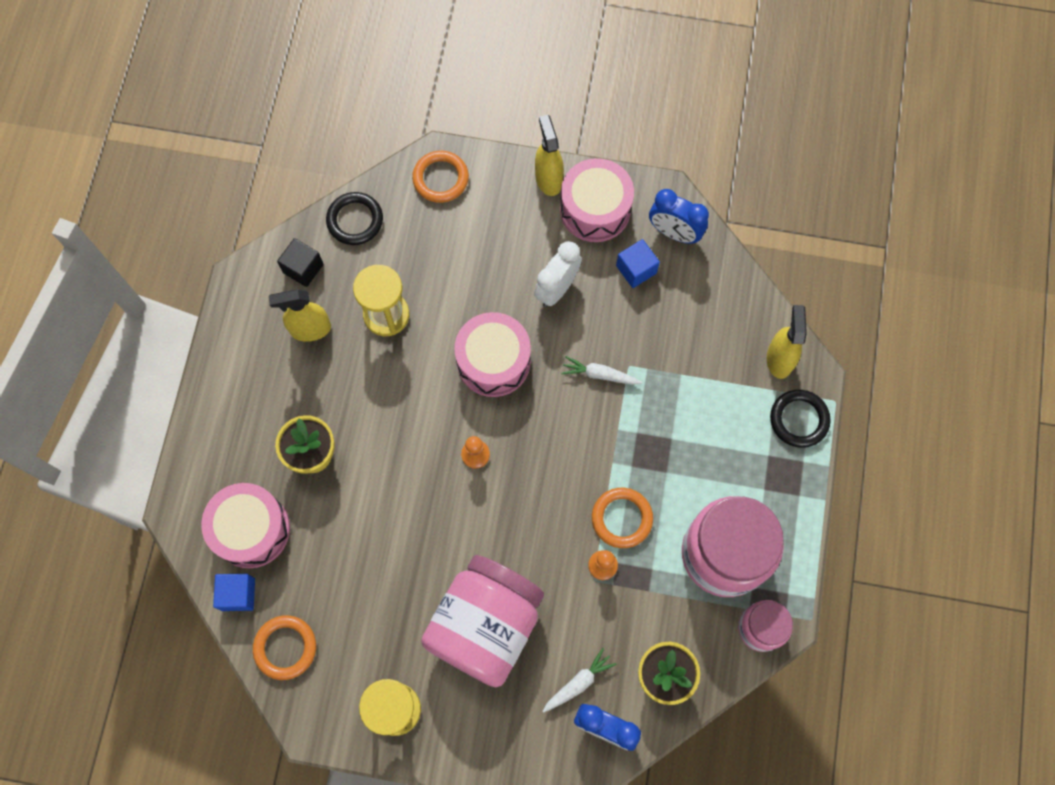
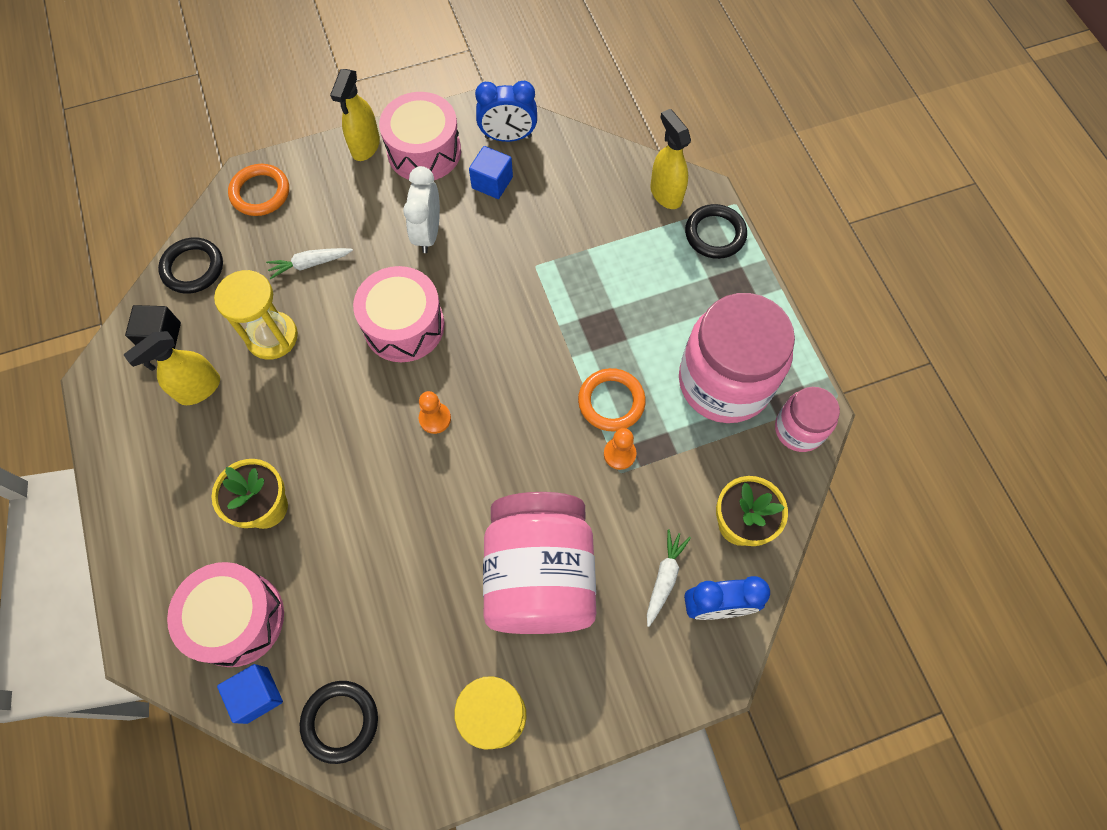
camera: 30 degrees left, 5 degrees down
(285, 647) = (340, 721): orange ring -> black ring
(548, 179) = (365, 146): yellow spray bottle -> yellow spray bottle turned 120 degrees counterclockwise
(599, 374) = (513, 286): white carrot -> white carrot (310, 264)

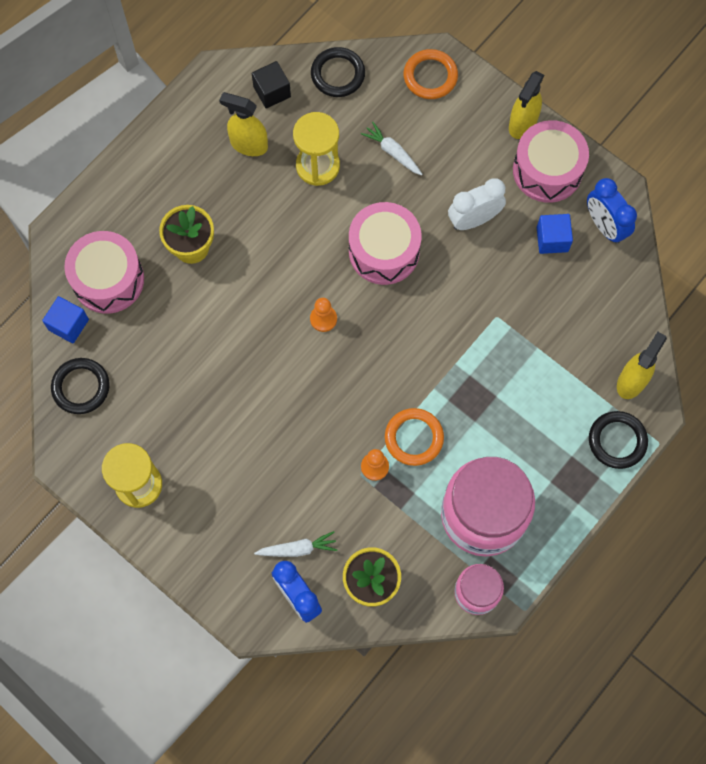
camera: 60 degrees right, 5 degrees up
(365, 146) = (522, 124): yellow spray bottle -> yellow spray bottle turned 45 degrees counterclockwise
(539, 576) = (249, 460): pink jar -> none

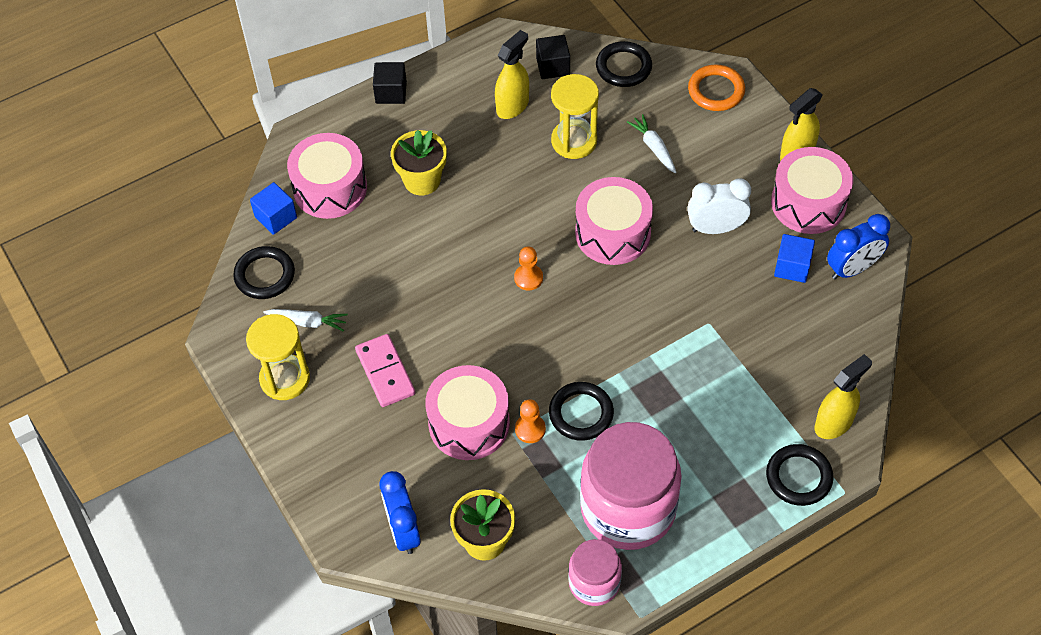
camera: 20 degrees right, 15 degrees down
(129, 162) = (391, 92): none -> black cube
(227, 451) = (385, 372): none -> pink domino
(248, 144) = (512, 106): yellow spray bottle -> yellow spray bottle turned 90 degrees clockwise
(298, 549) = (421, 485): white carrot -> white carrot (308, 322)
(319, 477) = (469, 423): none -> pink drum
(414, 438) = (581, 413): orange ring -> black ring
(604, 226) = (852, 269): blue clock -> blue clock turned 105 degrees counterclockwise

